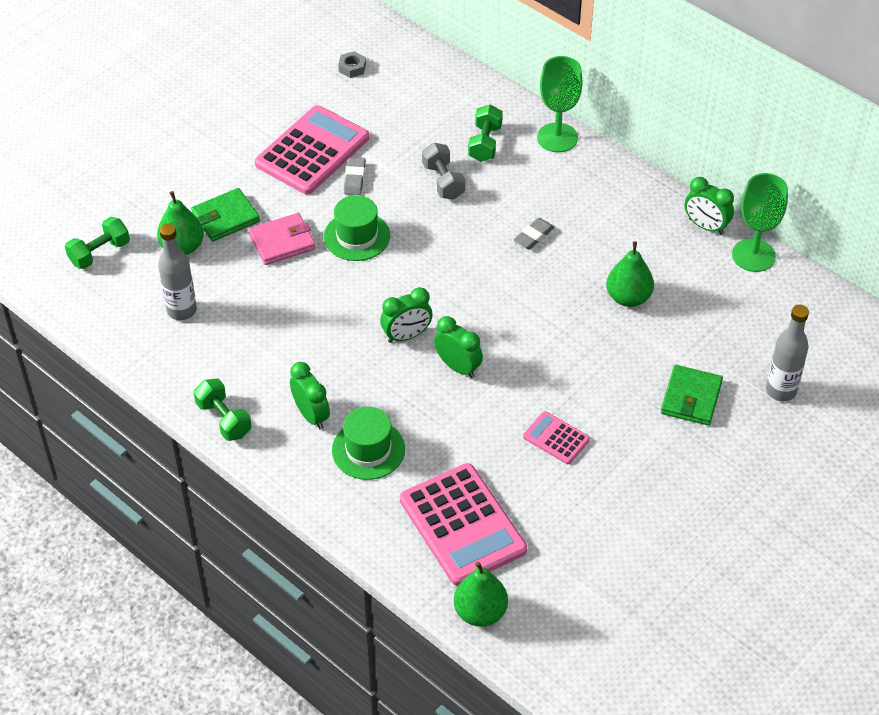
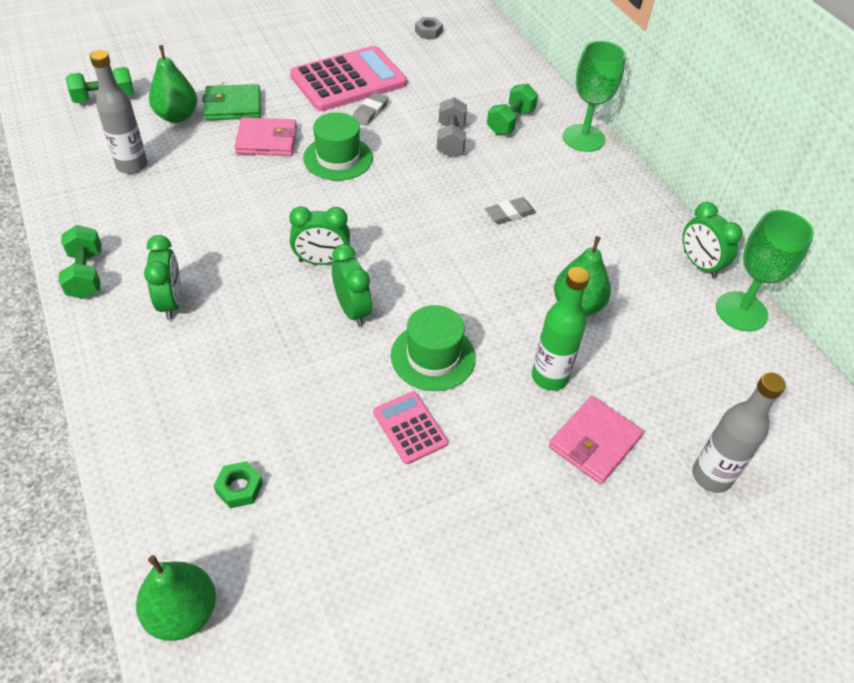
camera: 20 degrees right, 0 degrees up
(368, 450) = (200, 360): green hat -> green hat (433, 356)
(462, 525) = (239, 488): pink calculator -> green nut
(636, 362) = (549, 377): none -> green bottle
(691, 398) = (594, 442): green wallet -> pink wallet

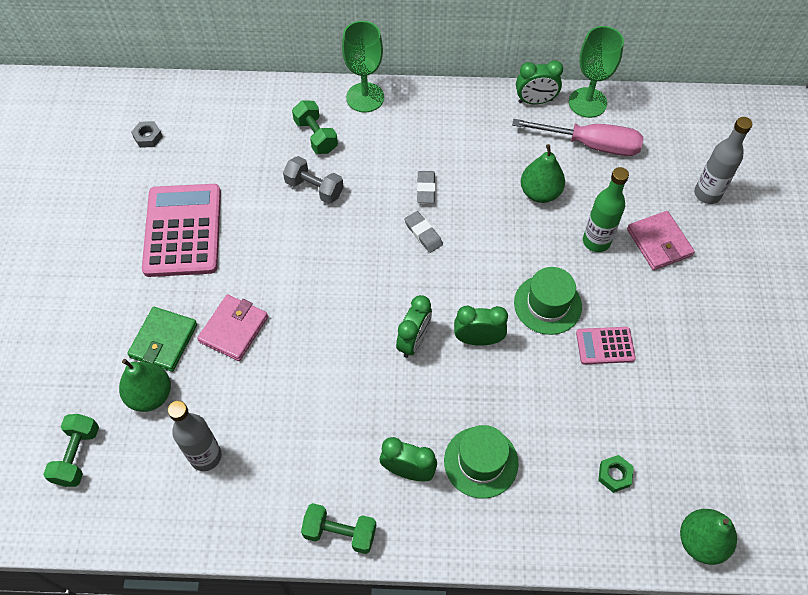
camera: 60 degrees left, 10 degrees up
(338, 158) = (291, 281): green hat -> green hat (481, 462)
(370, 112) = (241, 232): grey eraser -> grey eraser (423, 233)
(683, 332) = (591, 145): none -> pink screwdriver

